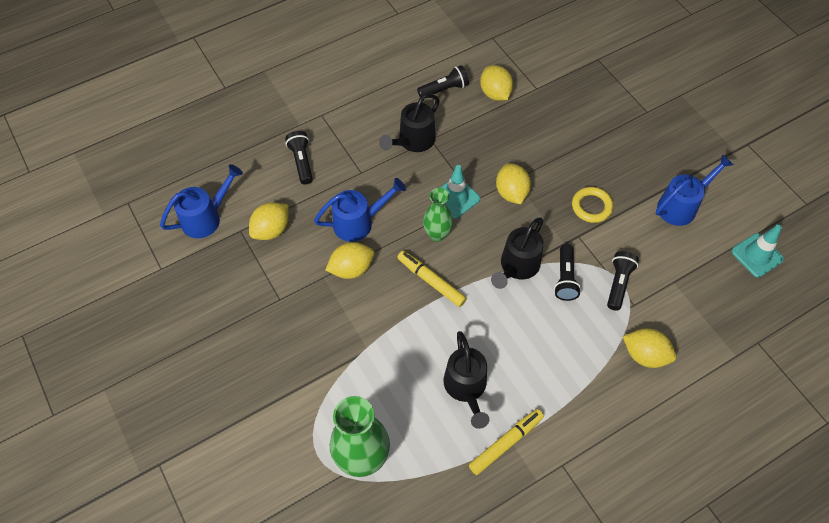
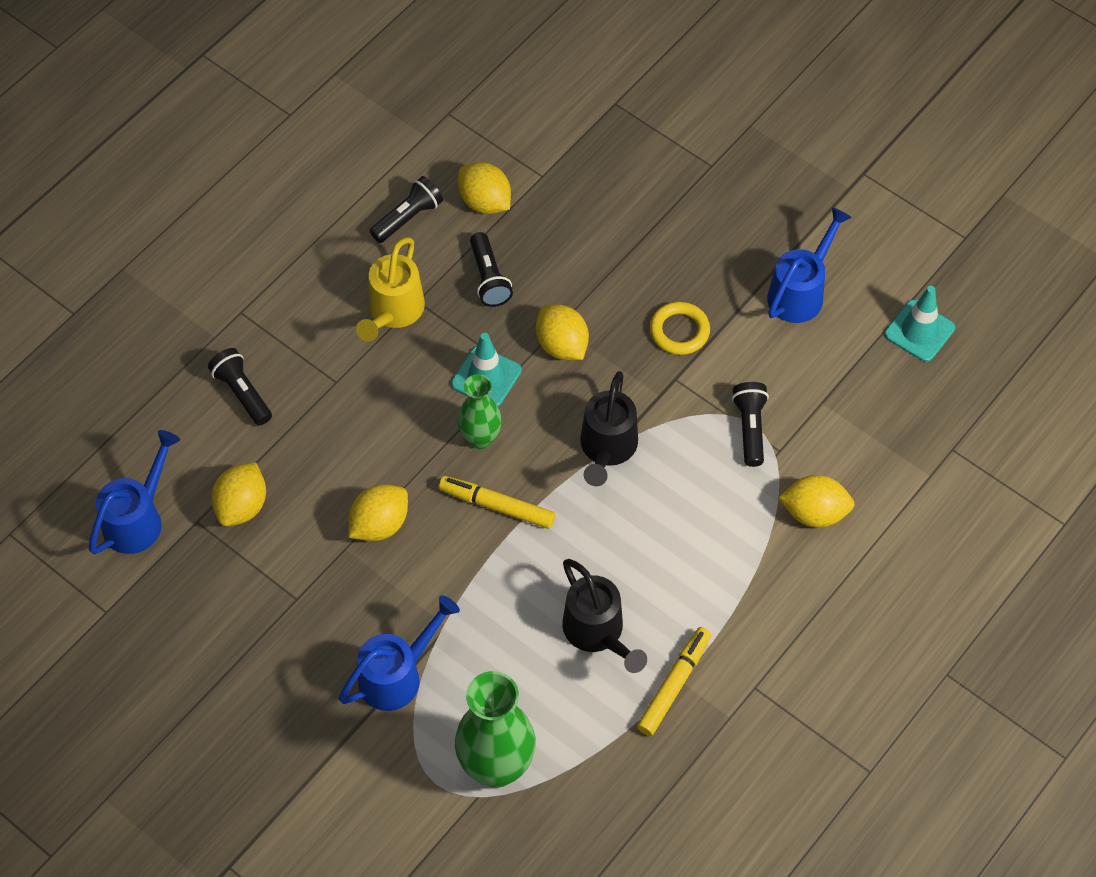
camera: 20 degrees left, 0 degrees up
(359, 222) = (363, 456): blue watering can -> blue watering can (397, 675)
(413, 141) = (393, 312): black watering can -> yellow watering can
(565, 278) = (677, 444): black flashlight -> black flashlight (489, 278)

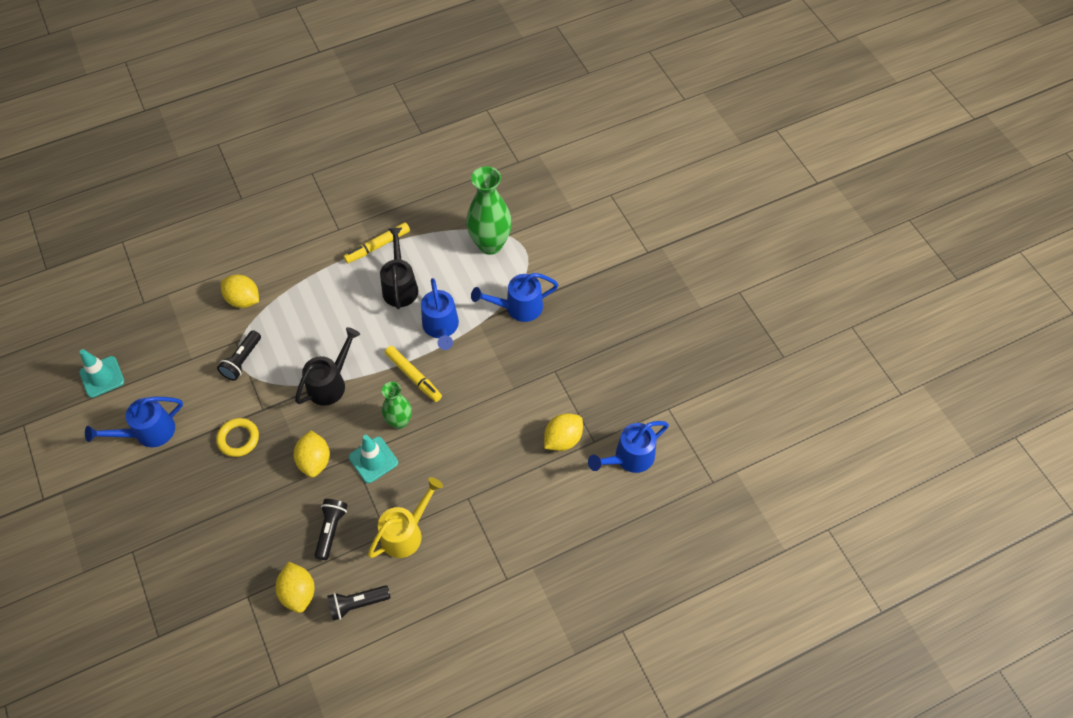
camera: 155 degrees left, 0 degrees up
(242, 393) = (531, 516): black flashlight -> none
(379, 524) = (486, 394): yellow lemon -> none
(497, 593) = (441, 328): none -> blue watering can

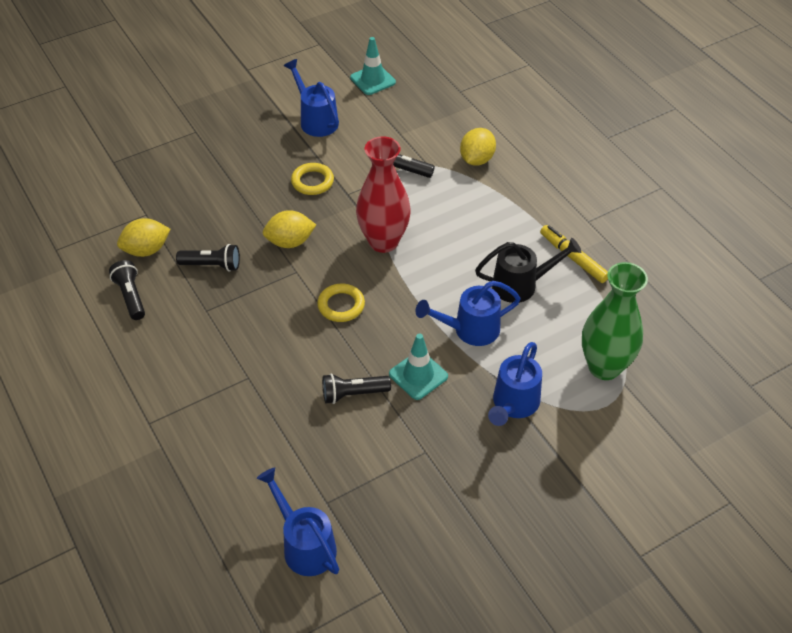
camera: 85 degrees right, 10 degrees down
(330, 383) = (383, 241): black watering can -> red vase
(373, 460) = (293, 289): turquoise traffic cone -> turquoise traffic cone (418, 375)
(399, 421) = (341, 305): green vase -> yellow ring
(406, 532) = (207, 327): yellow watering can -> none
(413, 376) = (400, 311): yellow marker -> none
(495, 417) = (353, 394): none -> black flashlight
(518, 307) = (513, 405): blue watering can -> blue watering can turned 135 degrees counterclockwise
(563, 439) = (327, 467): yellow lemon -> none

